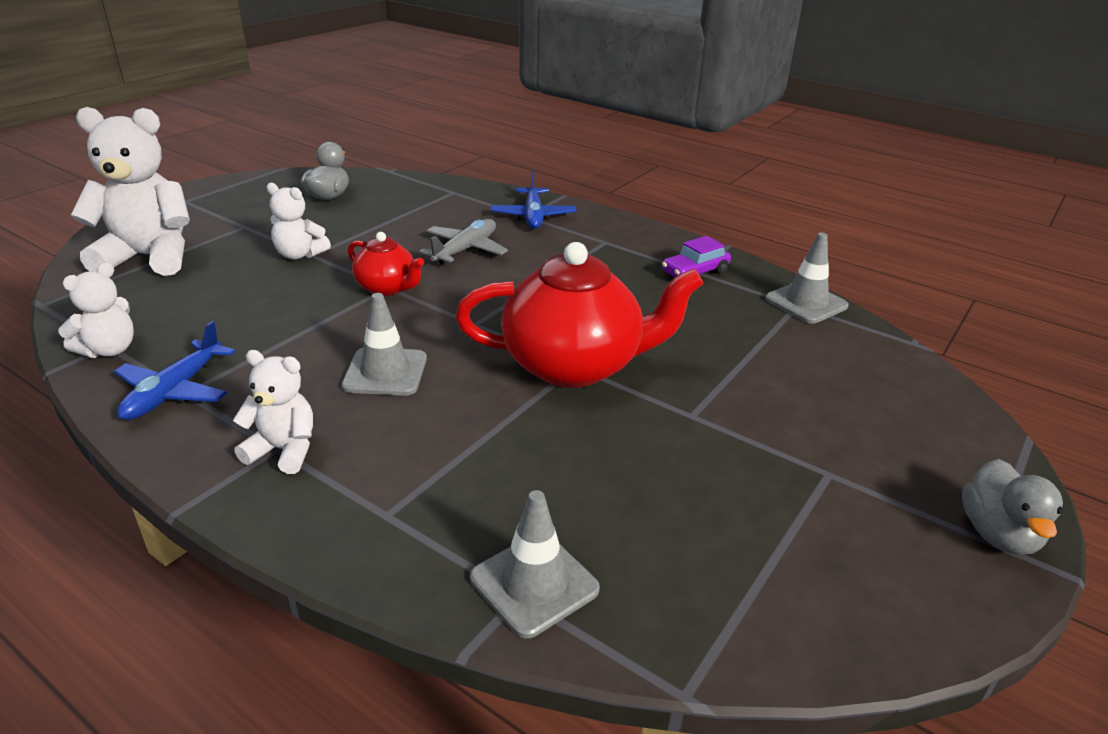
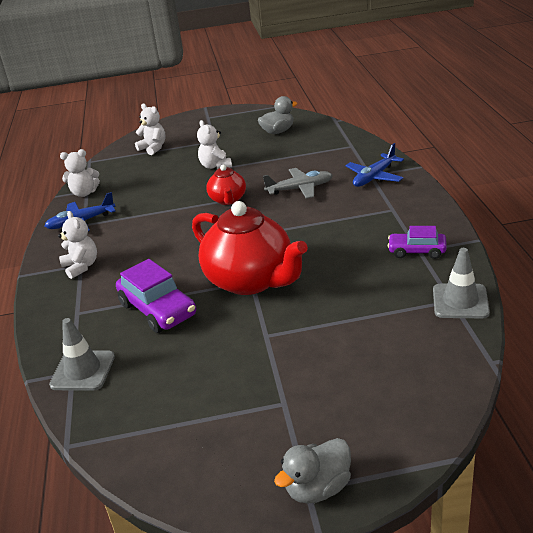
camera: 50 degrees right, 0 degrees up
(149, 257) = (153, 148): white teddy bear -> white teddy bear, size x0.53
(385, 372) = (164, 247): grey traffic cone -> none
(510, 450) = (158, 309): none -> purple car

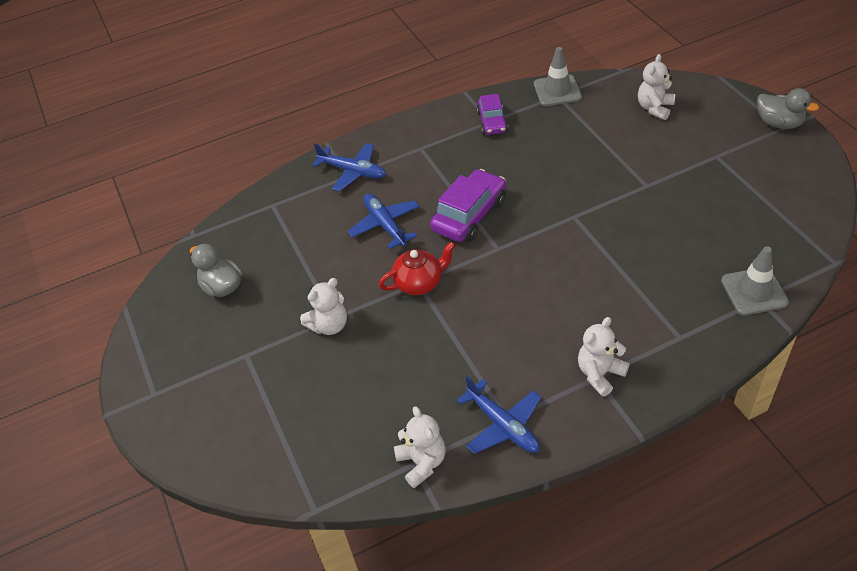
camera: 105 degrees left, 15 degrees up
(153, 148) = (268, 429): white teddy bear -> white teddy bear (654, 108)
(158, 309) = (645, 270): purple car -> purple car (469, 215)
(251, 280) = (573, 216): red teapot -> none
(300, 189) = (385, 225): grey plane -> blue plane

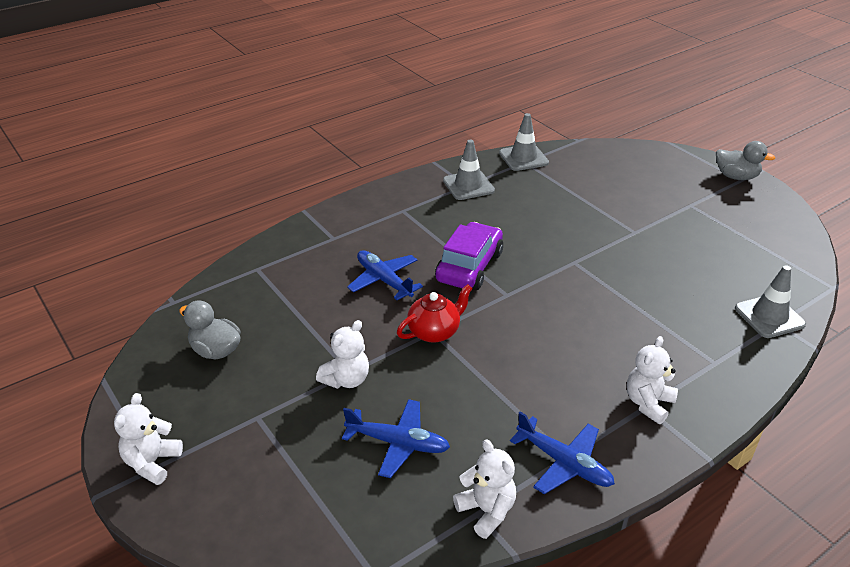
camera: 15 degrees left, 10 degrees down
(353, 172) = (338, 234): blue plane -> blue plane (398, 443)
(492, 122) = (468, 185): purple car -> grey traffic cone
(654, 108) = (619, 169): white teddy bear -> white teddy bear (152, 462)

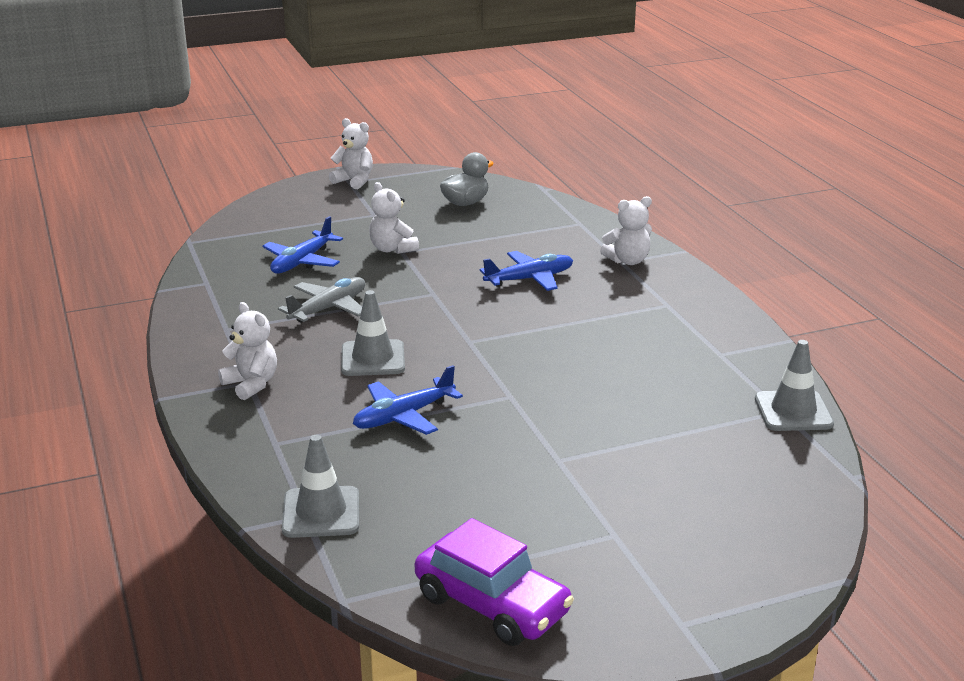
camera: 105 degrees right, 10 degrees down
(434, 332) = (431, 294): red teapot -> none
(468, 185) = (718, 355): grey traffic cone -> grey traffic cone (373, 359)
(469, 266) = (532, 327): purple car -> purple car (492, 604)
(486, 511) = (205, 286): white teddy bear -> white teddy bear (628, 261)
(491, 392) = (329, 308): none -> grey plane
(564, 463) = (220, 326): blue plane -> blue plane (403, 416)
(736, 176) = (694, 621): grey duck -> none

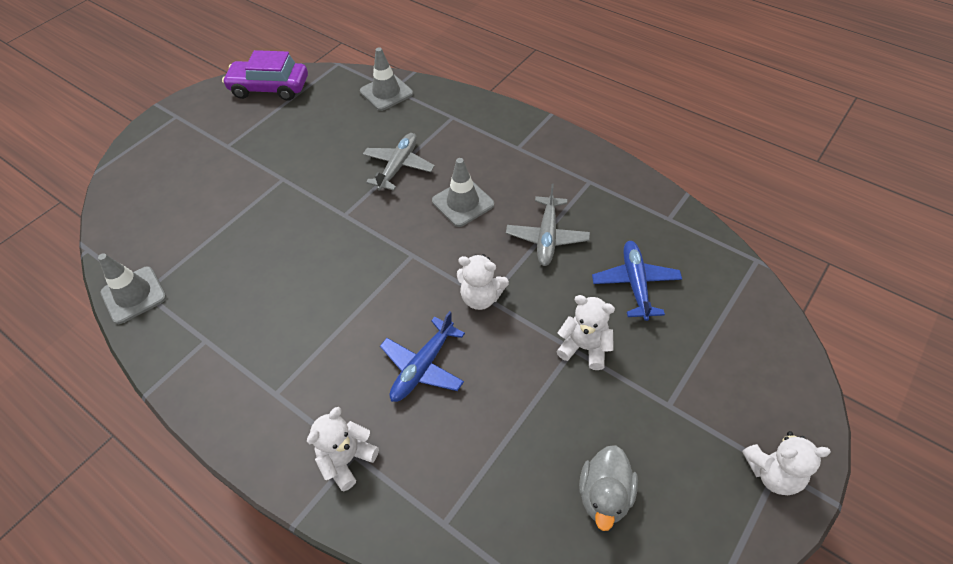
camera: 150 degrees right, 25 degrees up
(251, 384) = (513, 146): white teddy bear -> white teddy bear (481, 297)
(403, 416) = (398, 166): blue plane -> grey plane

